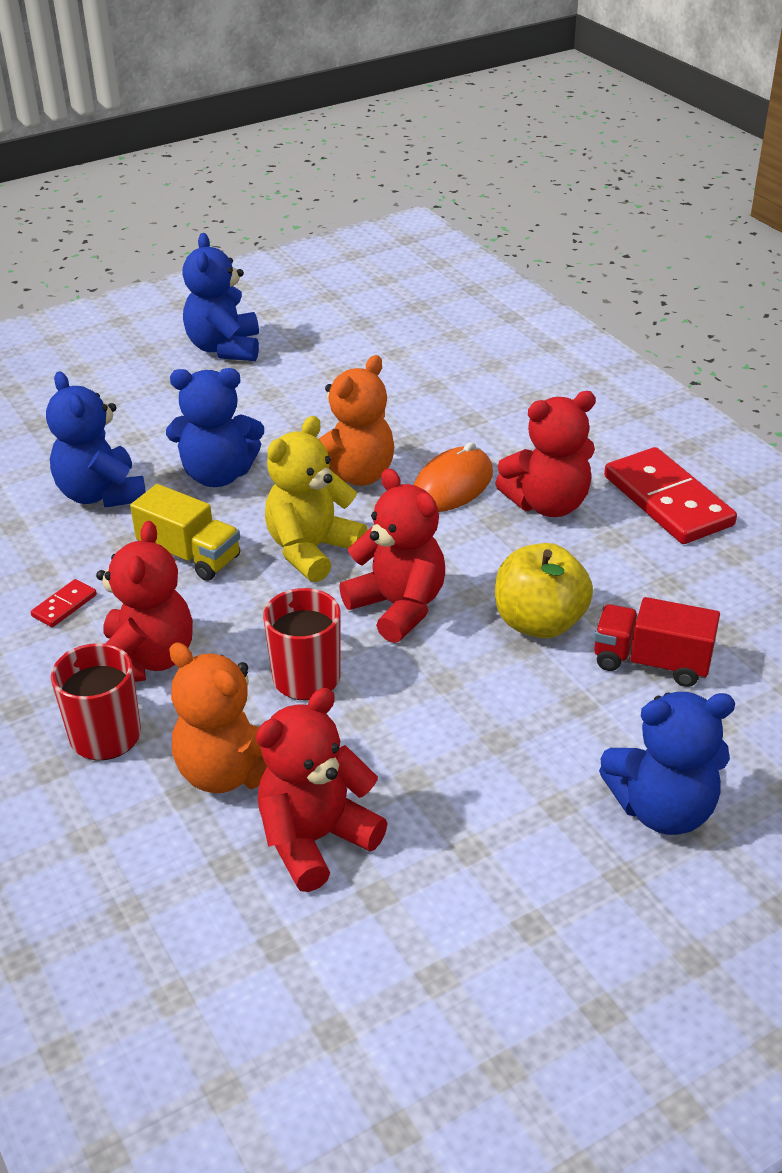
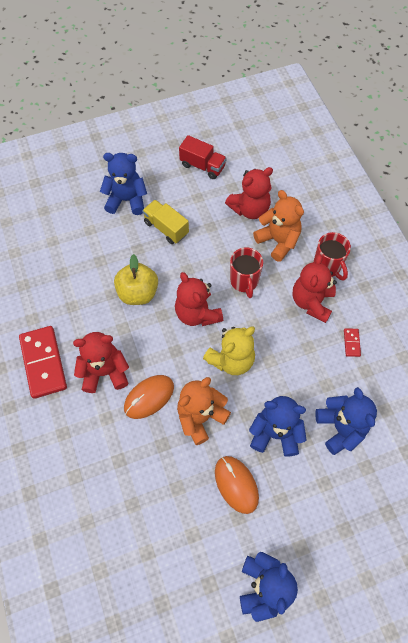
camera: 170 degrees left, 25 degrees up
(64, 606) = (351, 343): red domino -> red domino turned 45 degrees counterclockwise
(189, 556) = (292, 367): yellow truck -> yellow truck (166, 228)
(278, 419) = (236, 484): none -> orange mouse
(651, 662) = (100, 263): red truck -> red truck (202, 166)

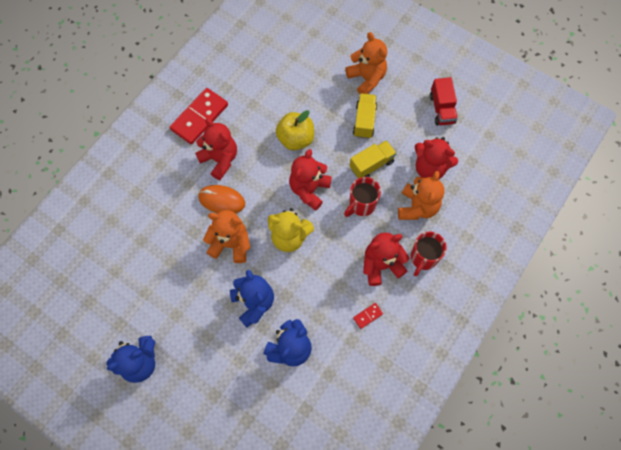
camera: 55 degrees right, 5 degrees up
(126, 200) = (366, 78): blue teddy bear -> orange teddy bear
(212, 249) = (371, 164): none -> yellow truck
(236, 484) = (198, 299): orange mouse -> none

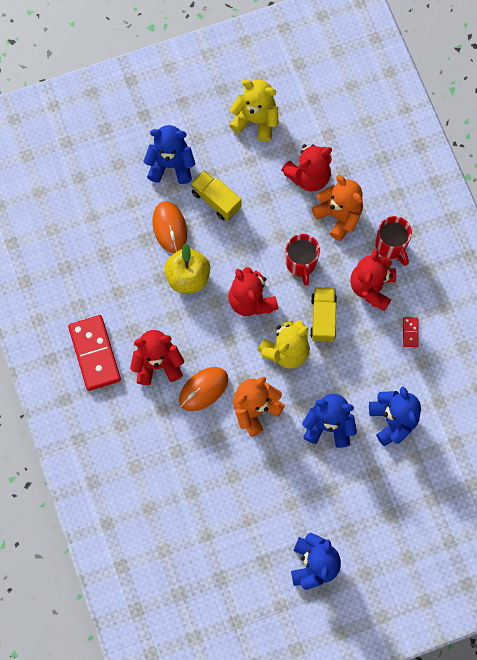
camera: 55 degrees left, 5 degrees up
(322, 106) = (170, 227): none -> orange mouse
(366, 78) = (171, 165): orange teddy bear -> blue teddy bear
(371, 164) = (267, 226): yellow truck -> yellow truck (323, 318)
(441, 109) = (255, 120): red truck -> yellow teddy bear

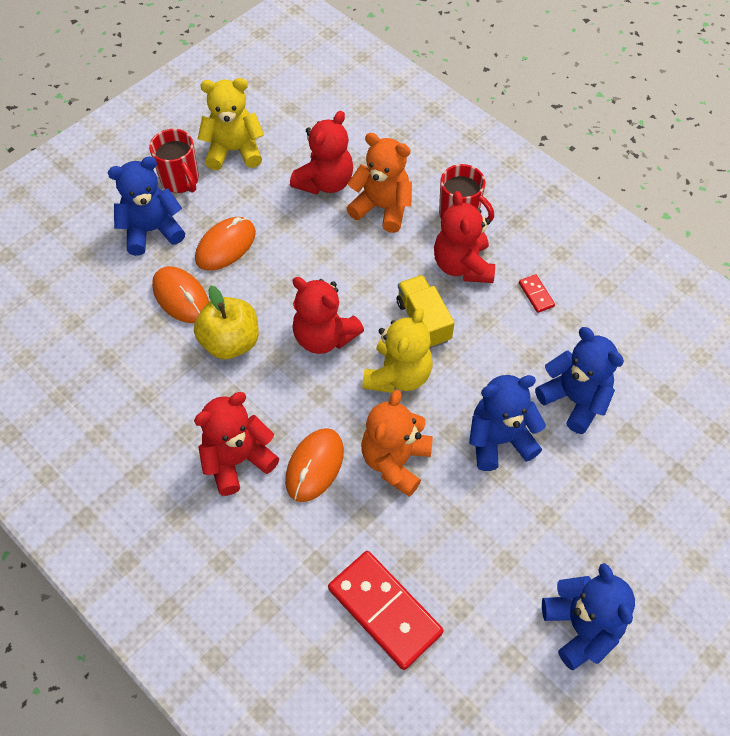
camera: 25 degrees left, 15 degrees down
(94, 353) = (144, 484): red domino -> red domino (384, 611)
(216, 200) = (225, 246): yellow truck -> orange mouse
(301, 263) = (364, 273): red mug -> red mug (180, 180)

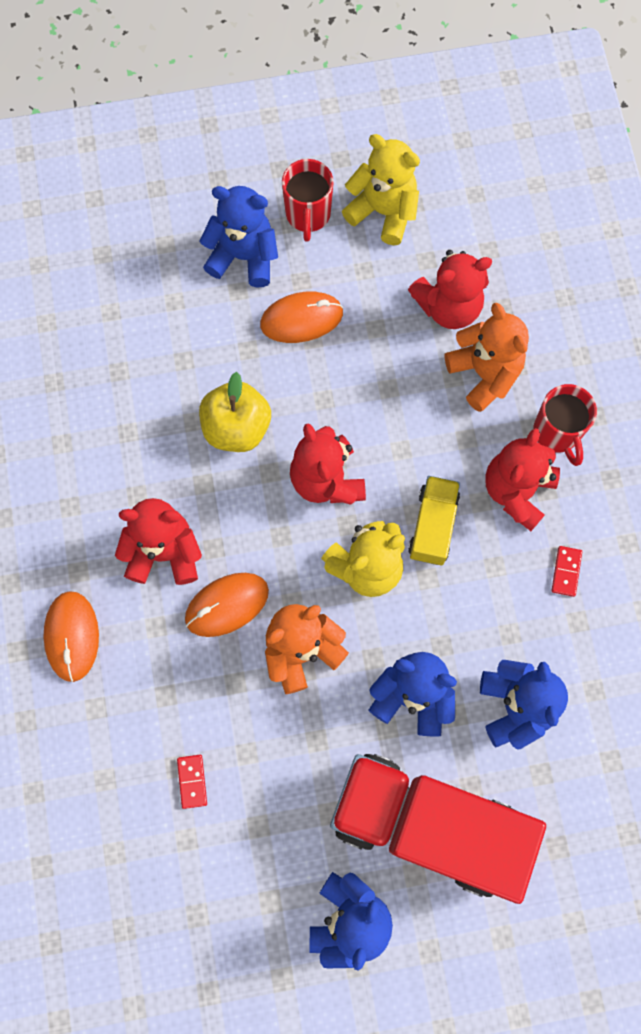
camera: 35 degrees right, 15 degrees up
(181, 297) = (223, 349): orange mouse -> orange mouse (72, 636)
(384, 611) = (192, 781): red domino -> red domino, size x0.43
(581, 519) = (428, 825): none -> red truck

